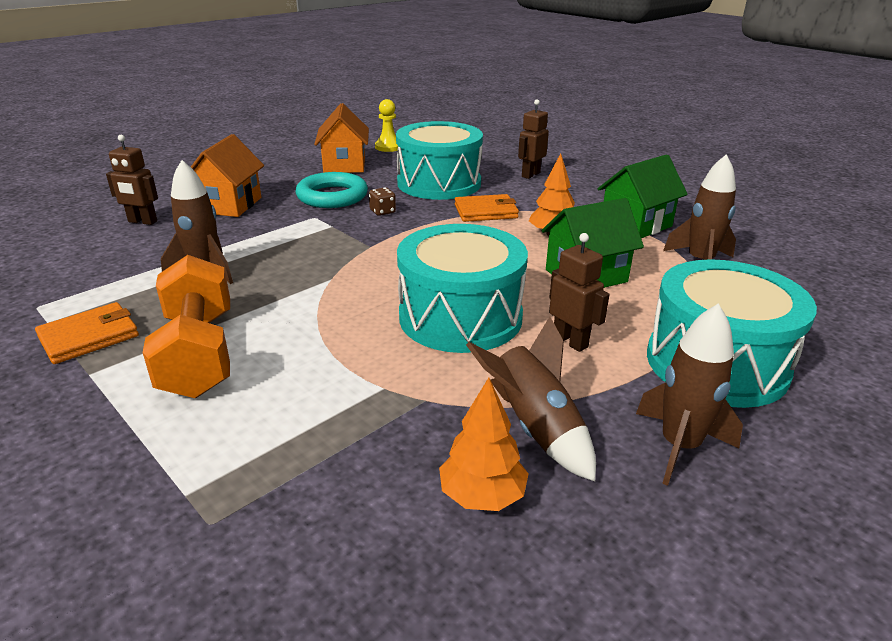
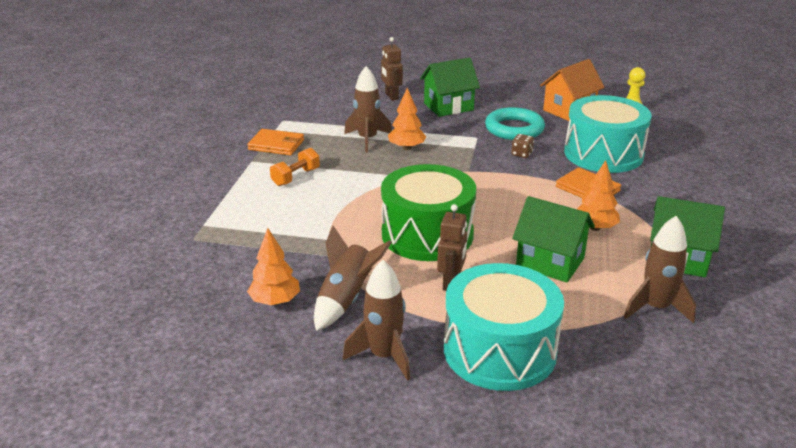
camera: 55 degrees right, 0 degrees up
(199, 354) = (296, 177): orange dumbbell -> orange dumbbell, size x0.53
(229, 205) = (448, 107): orange house -> green house
(267, 257) = (406, 148): none -> orange tree
(460, 317) = (427, 234): turquoise drum -> green drum
(530, 174) = (692, 182): brown robot -> none

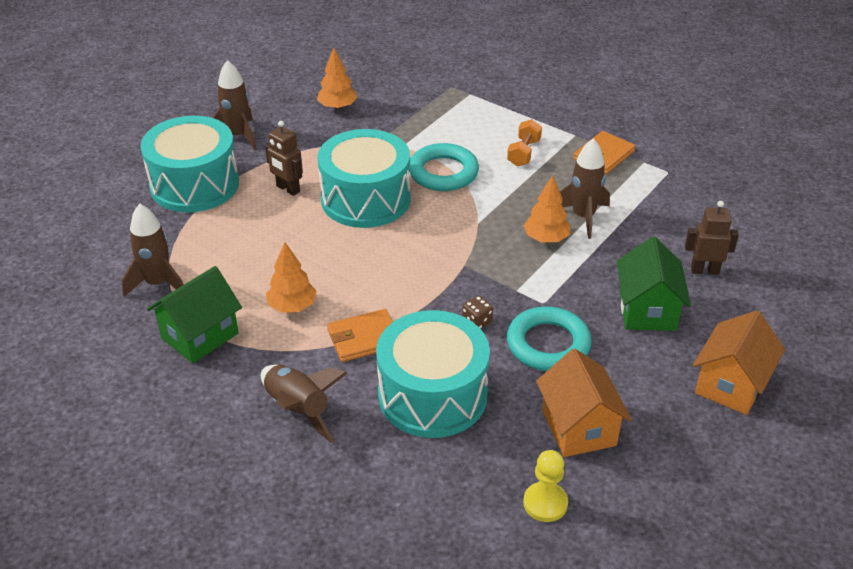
camera: 115 degrees right, 10 degrees up
(296, 177) = (523, 153): orange dumbbell -> orange dumbbell turned 45 degrees clockwise
(346, 299) = (313, 136): brown rocket -> brown rocket (298, 409)
(355, 207) = (443, 172): none -> turquoise ring
(427, 234) = (365, 199): green drum -> turquoise drum
(486, 80) = (731, 385): none -> orange house
(550, 262) = (267, 252): green house -> none

